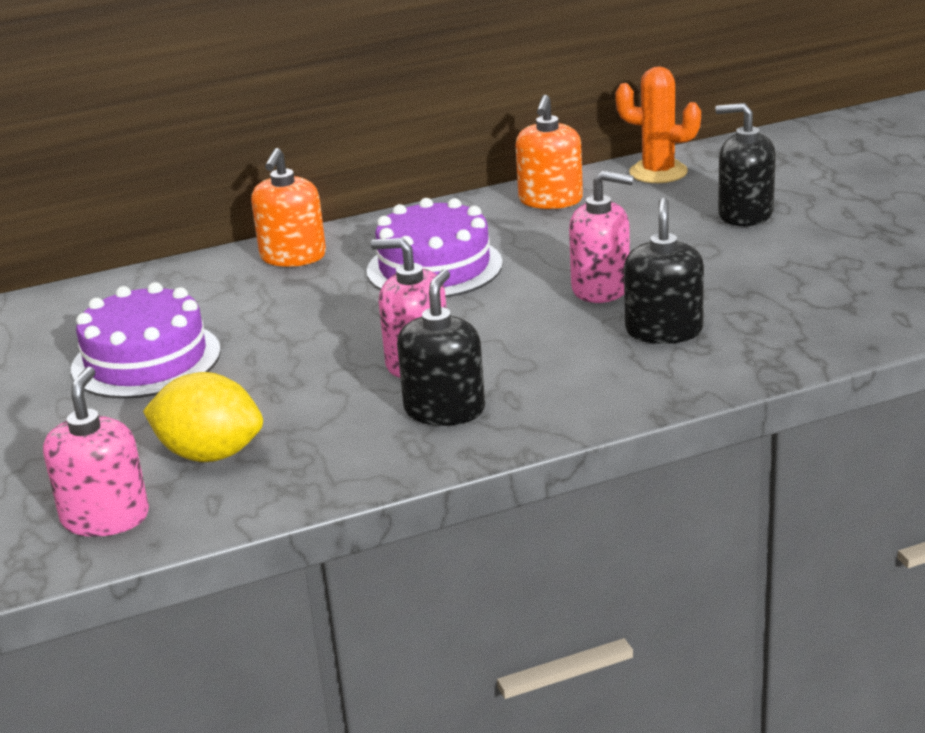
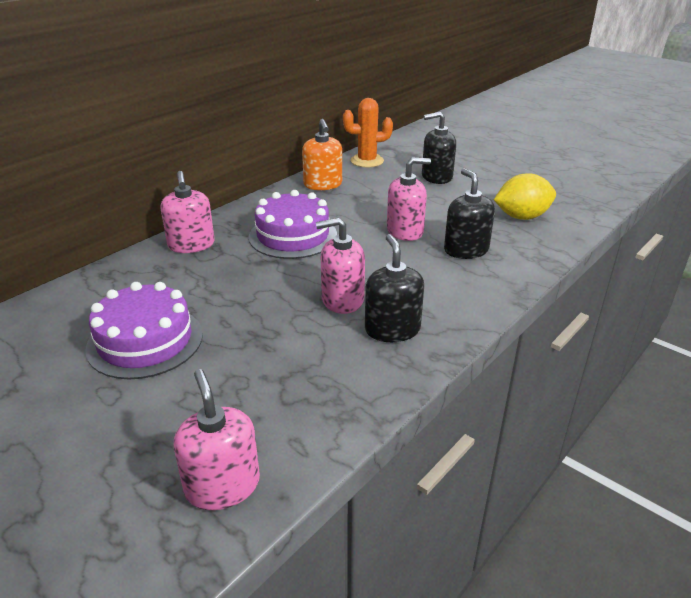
camera: 30 degrees left, 5 degrees up
(210, 454) = (261, 405): yellow lemon -> yellow lemon (521, 217)
(293, 256) = (191, 245): orange soap dispenser -> pink soap dispenser

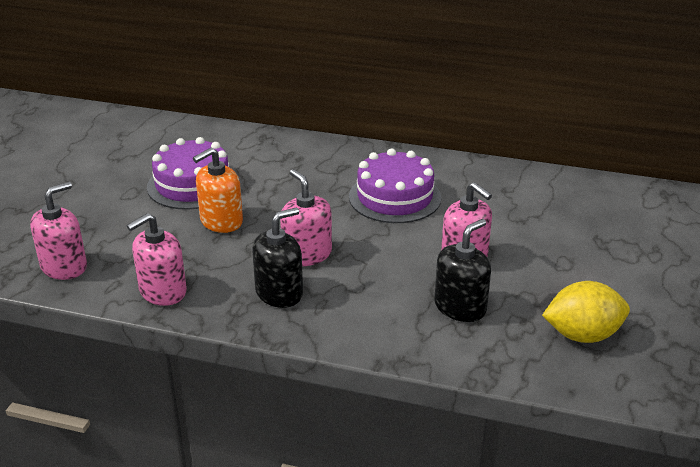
camera: 65 degrees right, 0 degrees up
(191, 245) = (335, 155): pink soap dispenser -> pink soap dispenser (162, 291)
(323, 184) = (517, 182): orange soap dispenser -> orange soap dispenser (221, 221)
(367, 161) = (609, 192): orange cactus -> none
(436, 177) = (623, 249): black soap dispenser -> none
(521, 217) = (582, 335): yellow lemon -> yellow lemon turned 60 degrees counterclockwise

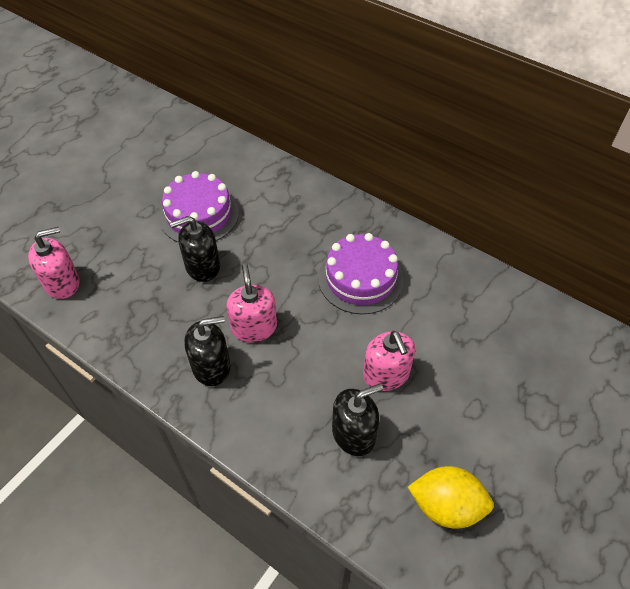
camera: 20 degrees right, 20 degrees up
(162, 291) = (122, 335): pink soap dispenser -> none
(221, 221) = (202, 266): orange soap dispenser -> black soap dispenser

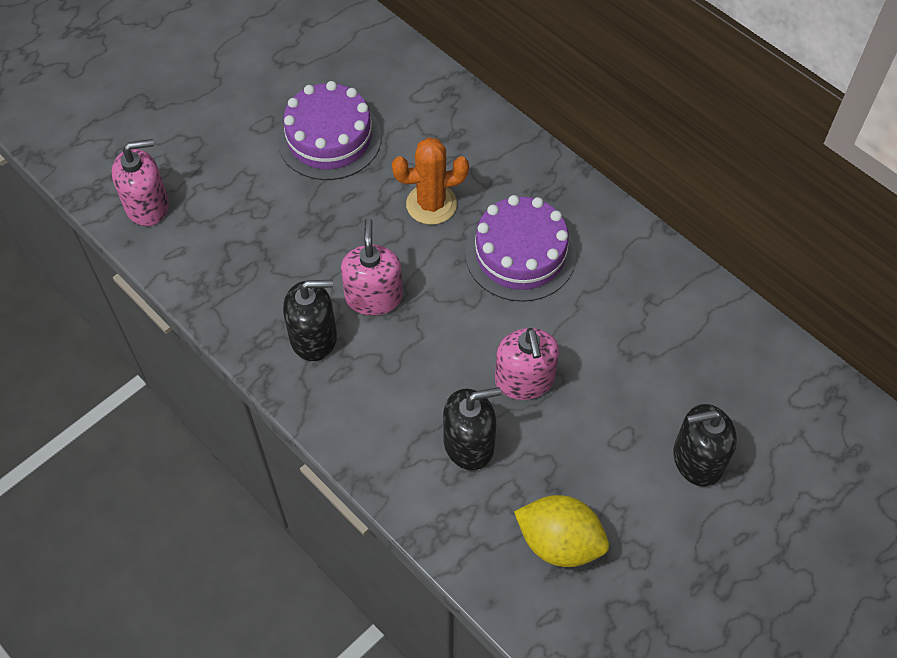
camera: 10 degrees right, 5 degrees up
(202, 266) = (323, 209): black soap dispenser -> black soap dispenser (697, 459)
(285, 251) = (431, 204): none -> orange cactus

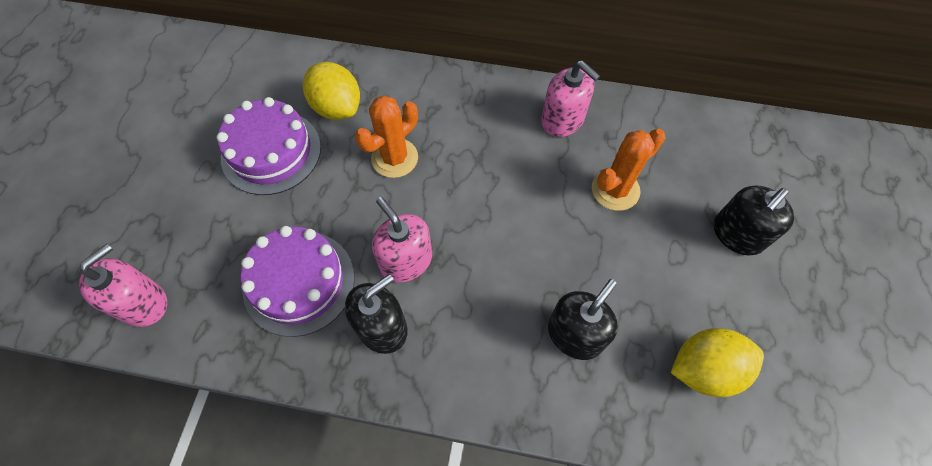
camera: 35 degrees left, 5 degrees up
(415, 129) = (337, 107): none -> yellow lemon
(520, 254) = (492, 157): purple cake -> purple cake (299, 282)
(524, 380) = (573, 253): pink soap dispenser -> pink soap dispenser (562, 120)
(613, 350) = (615, 190): none -> orange cactus

